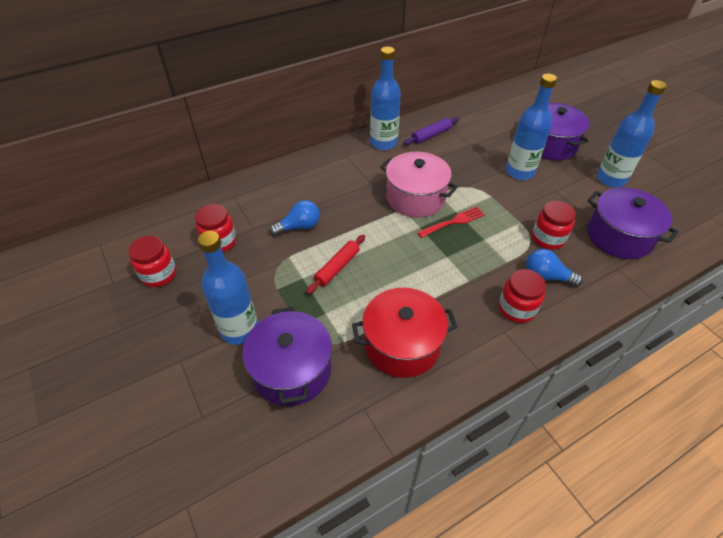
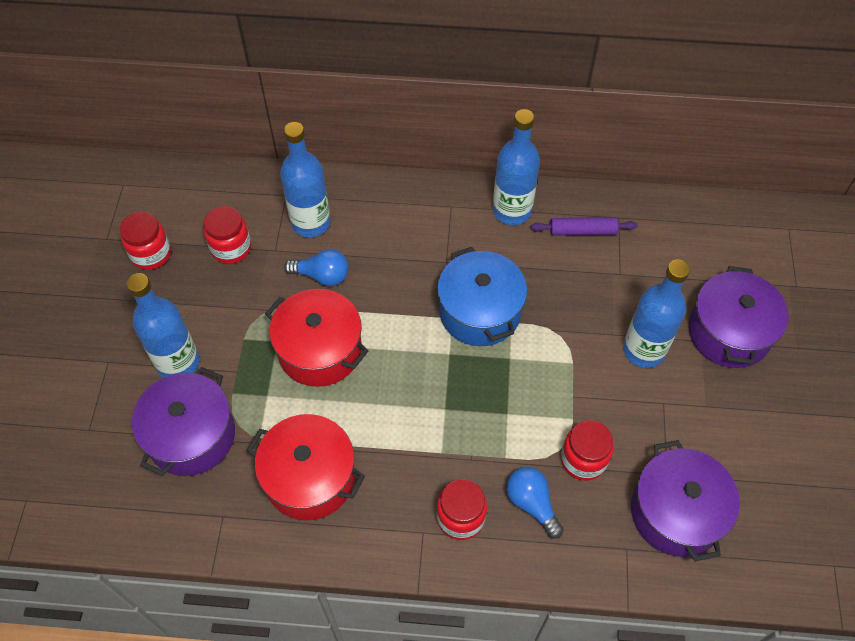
camera: 35 degrees right, 10 degrees up
(337, 267) = (320, 350): red rolling pin -> red pot
(415, 197) = (480, 312): pink pot -> blue pot
(453, 222) = (493, 370): red fork -> none
(611, 179) = (757, 431): blue bottle -> blue bottle (311, 222)

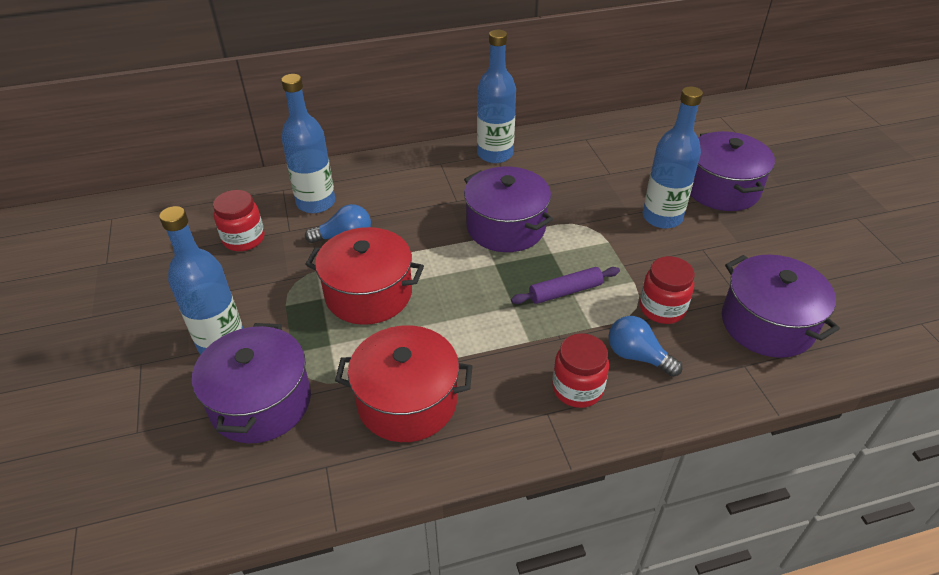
camera: 20 degrees left, 15 degrees down
(151, 254) = (160, 263): red jar -> none
(480, 312) = (506, 227): blue pot -> purple pot
(582, 231) = (562, 153): purple rolling pin -> purple rolling pin (565, 291)

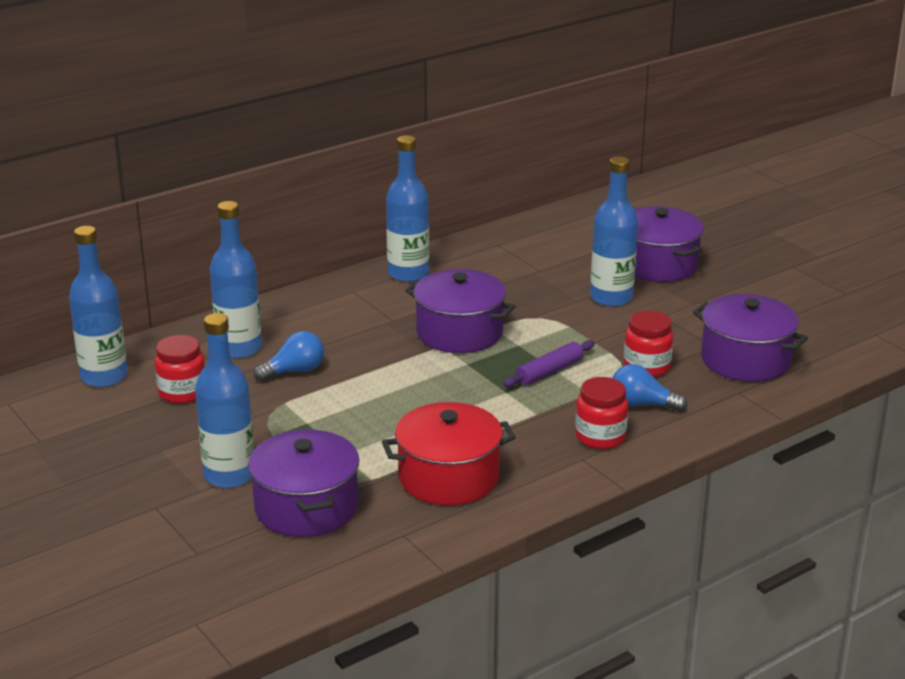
camera: 20 degrees left, 15 degrees down
(197, 208) = (104, 376): none -> blue bottle
(368, 294) = (354, 410): red pot -> none

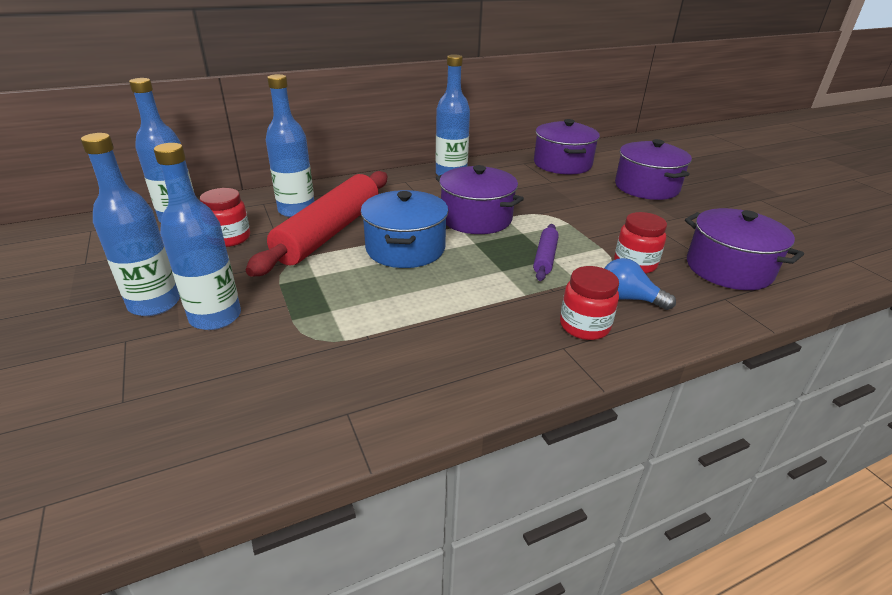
camera: 10 degrees right, 5 degrees up
(294, 371) = (329, 232): blue light bulb -> red rolling pin
(306, 507) = (265, 363): purple pot -> purple pot (562, 164)
(391, 380) = (405, 248): none -> blue pot
(448, 477) = (421, 349): red pot -> none
(549, 371) = (545, 257): purple rolling pin -> purple rolling pin turned 45 degrees counterclockwise
(611, 298) = (607, 206): blue bottle -> blue bottle (154, 304)

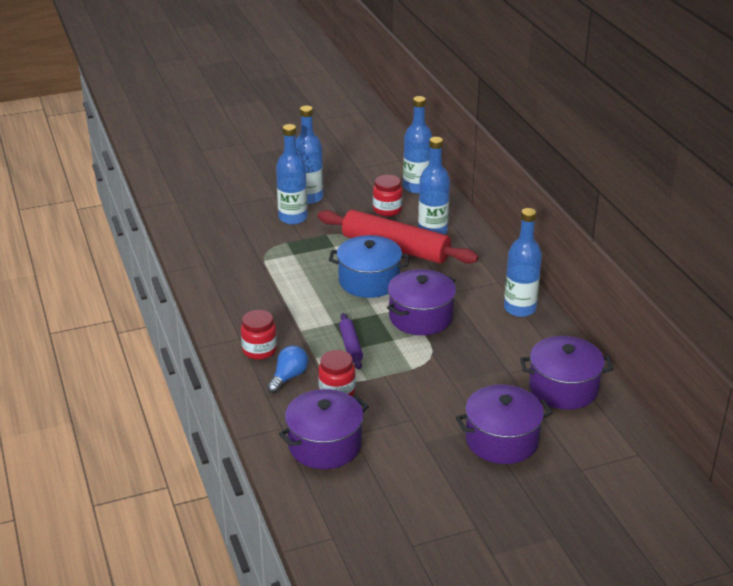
camera: 95 degrees right, 0 degrees up
(545, 257) = (351, 346): purple rolling pin -> purple rolling pin turned 60 degrees clockwise

